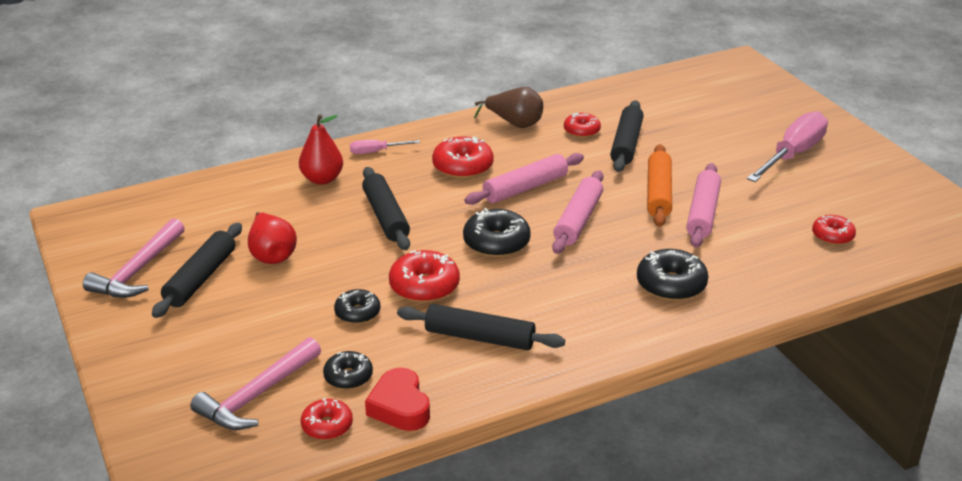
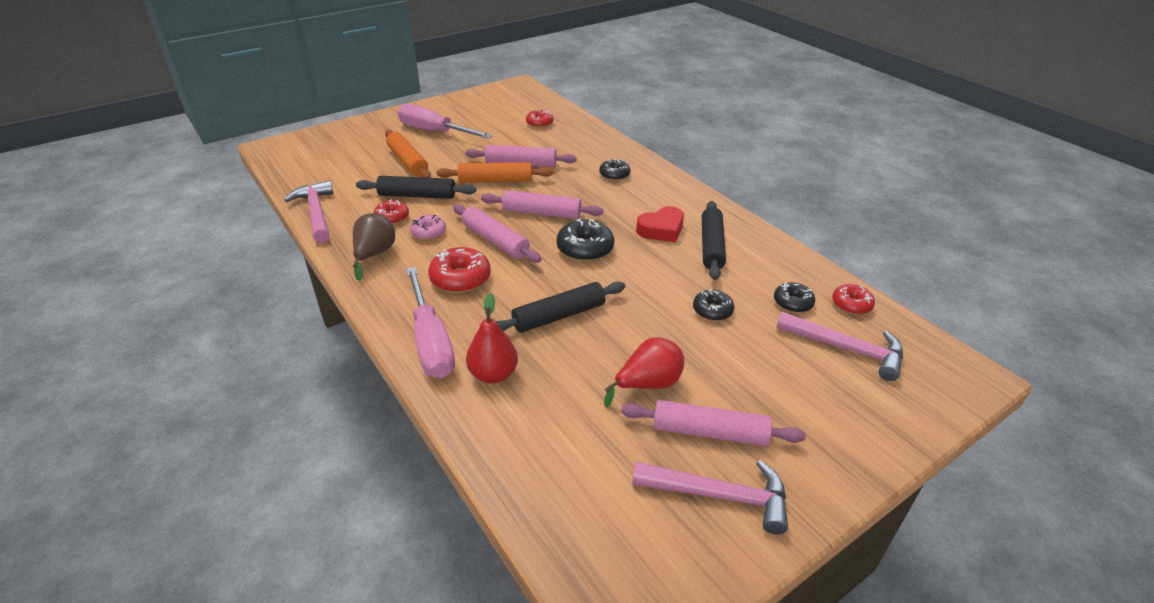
camera: 100 degrees left, 5 degrees up
(201, 278) = (709, 432): black rolling pin -> pink rolling pin
(376, 152) = (431, 341): pink screwdriver -> pink screwdriver, size x2.08
(400, 407) = (807, 273): red heart -> red heart (661, 230)
(424, 286) = (660, 279): red donut -> none
(548, 151) = (428, 232): none -> pink donut
(596, 93) = (316, 213): none -> pink hammer
(671, 285) = (614, 175): black donut -> black donut, size x0.63
(708, 138) = (408, 161): none -> orange rolling pin

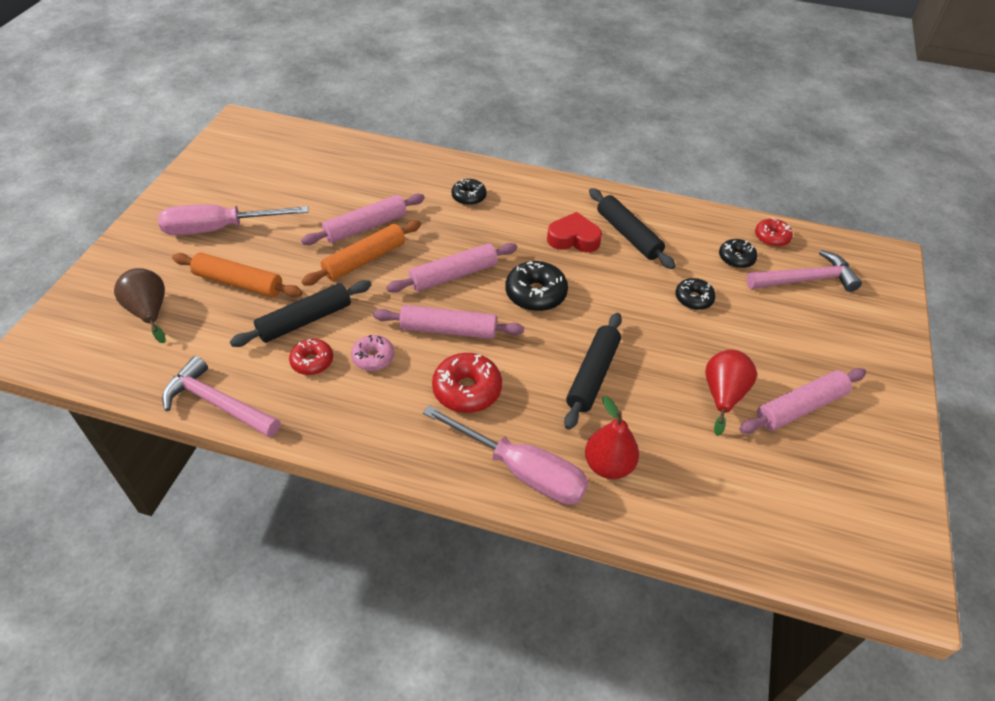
camera: 40 degrees left, 10 degrees up
(374, 254) = (350, 415): brown pear -> brown pear (149, 312)
(539, 123) = (324, 166): red donut -> none
(661, 230) = (573, 238): red heart -> red heart turned 105 degrees counterclockwise
(718, 495) = (855, 453): pink hammer -> none

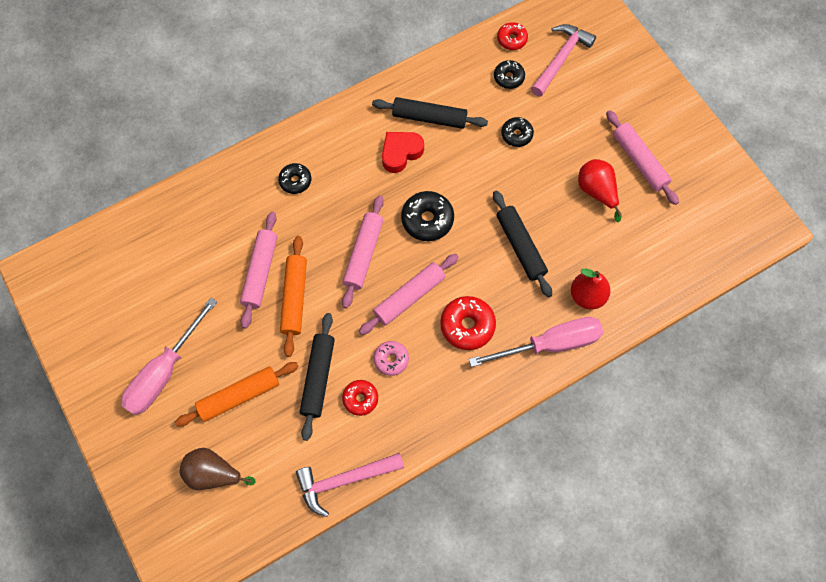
camera: 45 degrees left, 20 degrees up
(800, 407) = (639, 161): pink rolling pin -> pink rolling pin turned 45 degrees counterclockwise

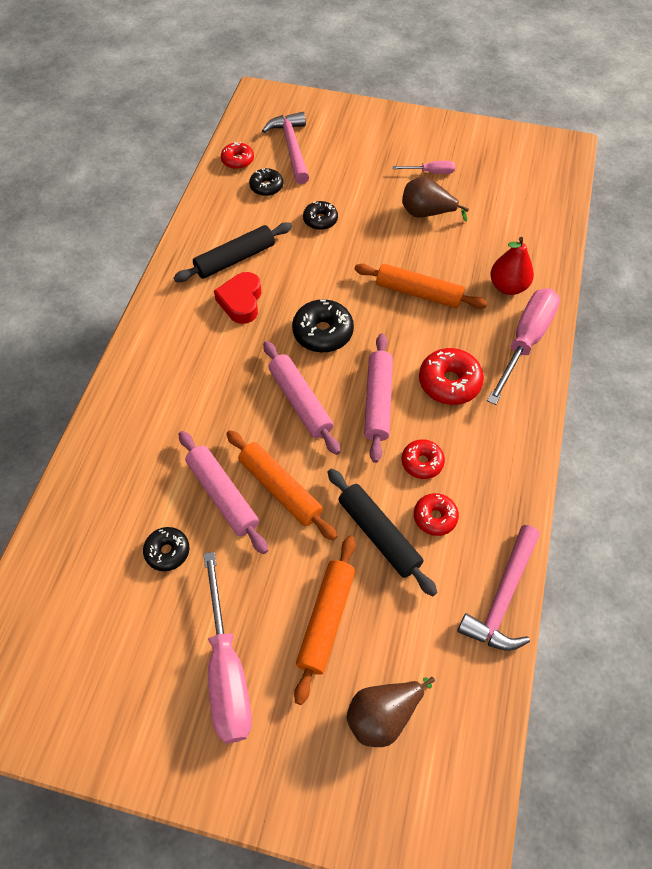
camera: 45 degrees left, 10 degrees down
(295, 181) = (170, 395): black donut -> black donut (167, 551)
(391, 359) = (422, 462): pink donut -> red donut
(520, 247) = (418, 293): black rolling pin -> orange rolling pin
(596, 192) = (426, 213): red pear -> brown pear
(639, 161) = (431, 172): pink rolling pin -> pink screwdriver

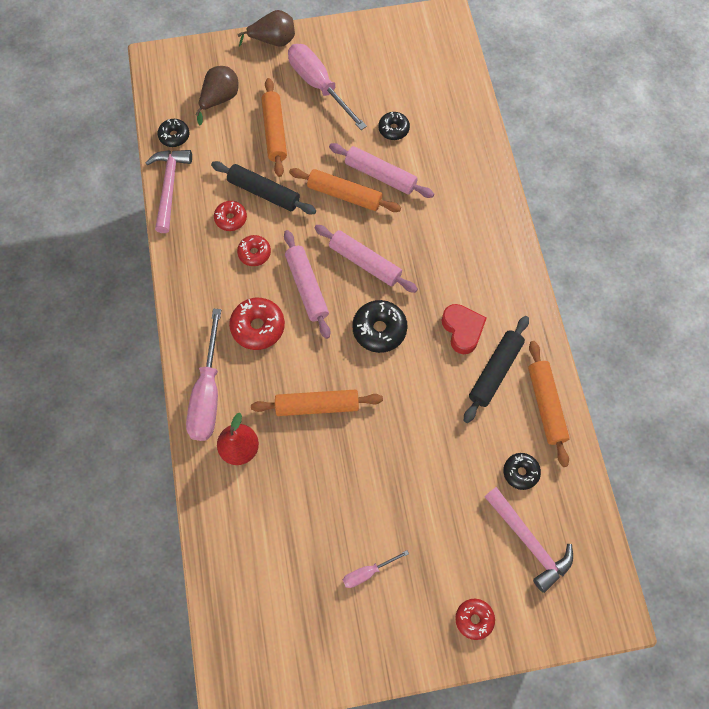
camera: 155 degrees right, 10 degrees up
(209, 220) = (546, 405): none -> orange rolling pin
(237, 160) = (571, 496): red donut -> red donut (474, 619)
(320, 220) = (445, 452): black donut -> black donut (174, 136)
(426, 213) = (348, 508): brown pear -> brown pear (273, 41)

